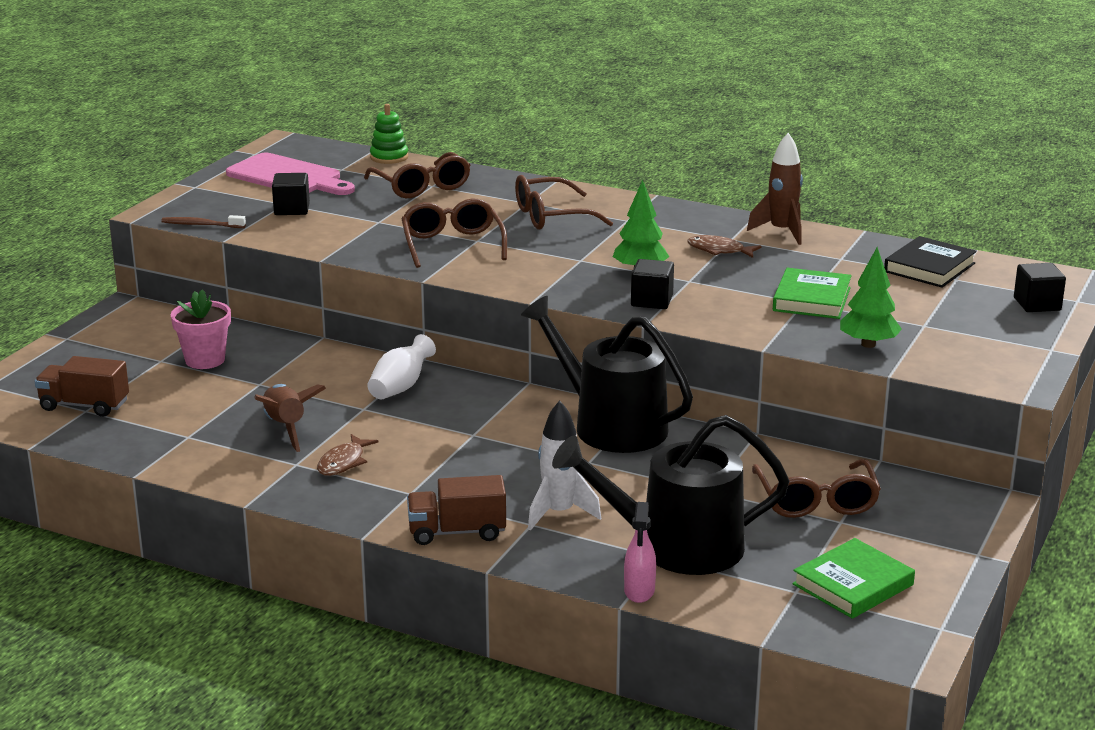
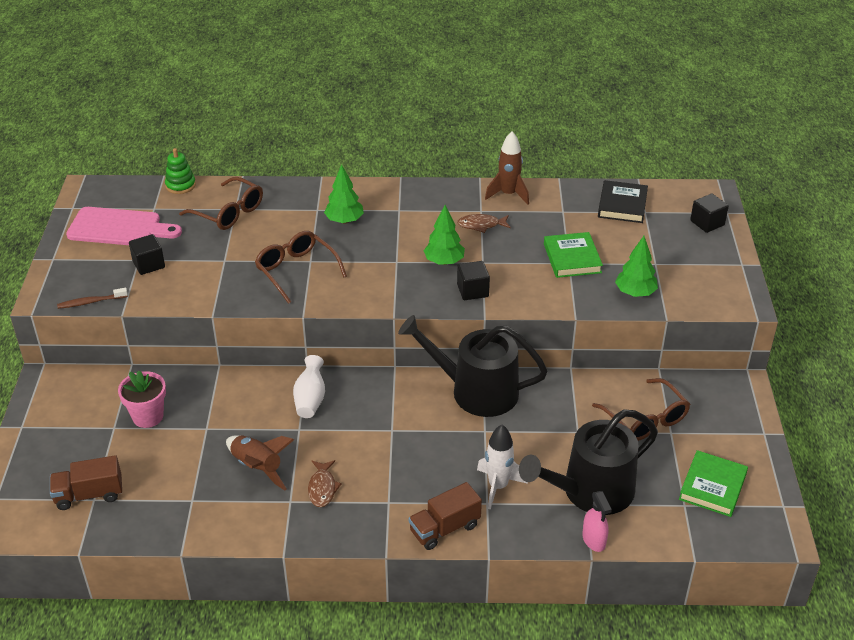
camera: 25 degrees left, 15 degrees up
(551, 216) = (344, 220): brown glasses -> green tree

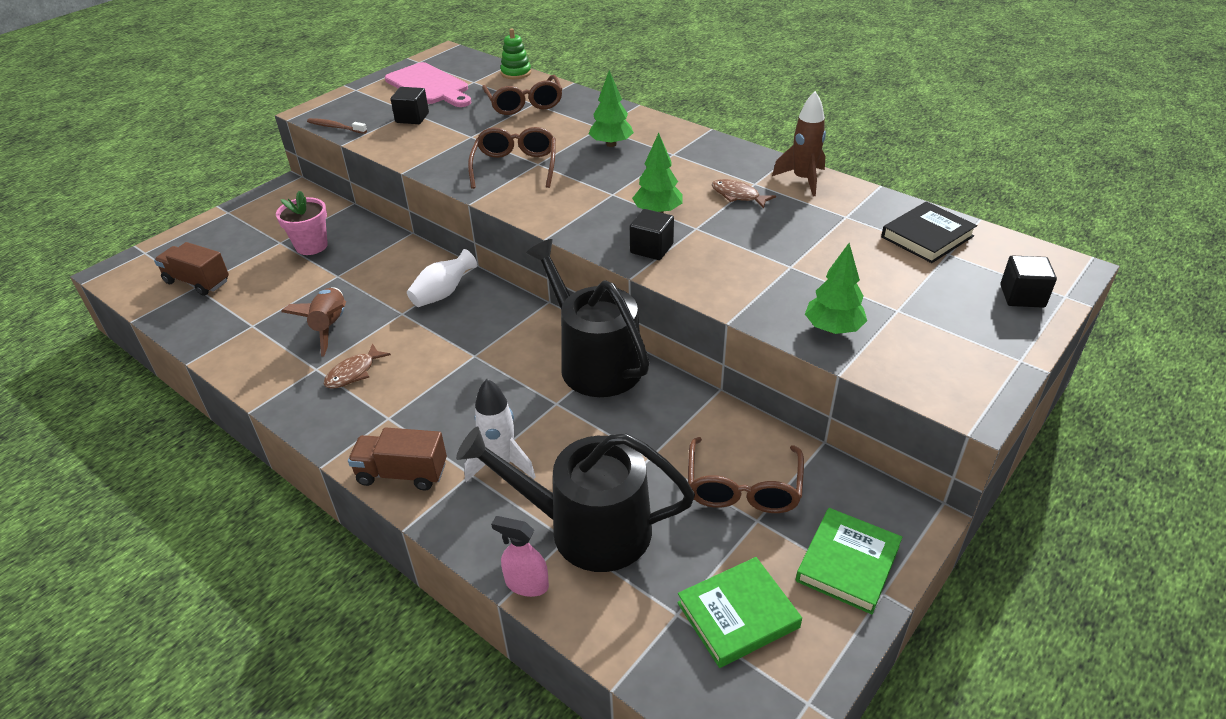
camera: 40 degrees right, 0 degrees up
(572, 258) = (799, 263): green book -> green book (847, 563)
(594, 540) = (526, 584): pink spray bottle -> pink spray bottle turned 90 degrees clockwise

